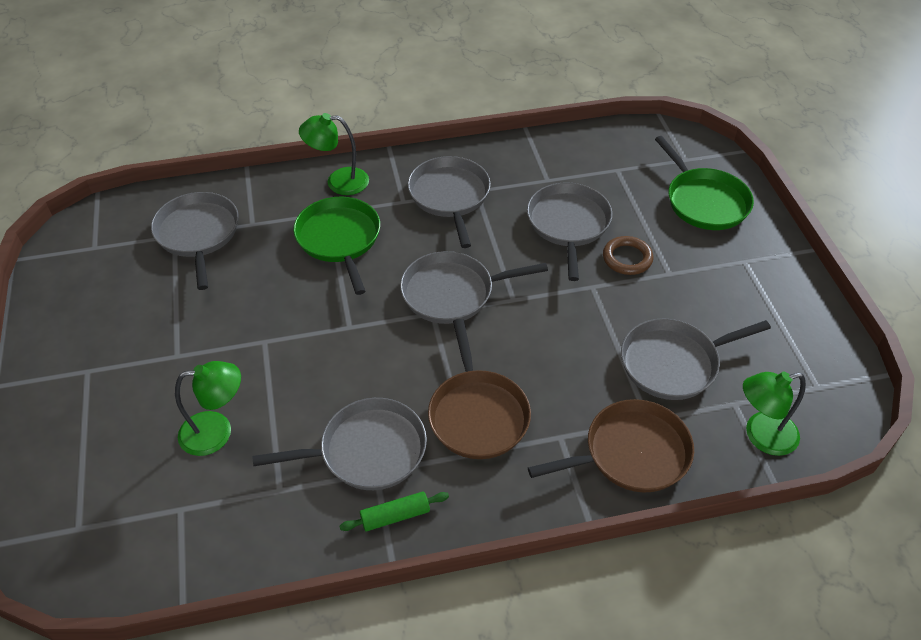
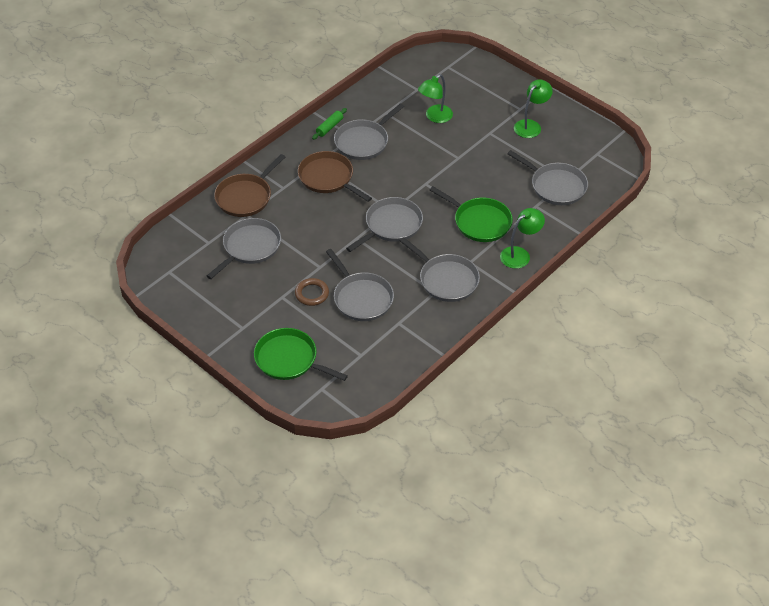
camera: 145 degrees right, 0 degrees up
(761, 436) = (188, 234): green lamp -> green lamp (531, 125)

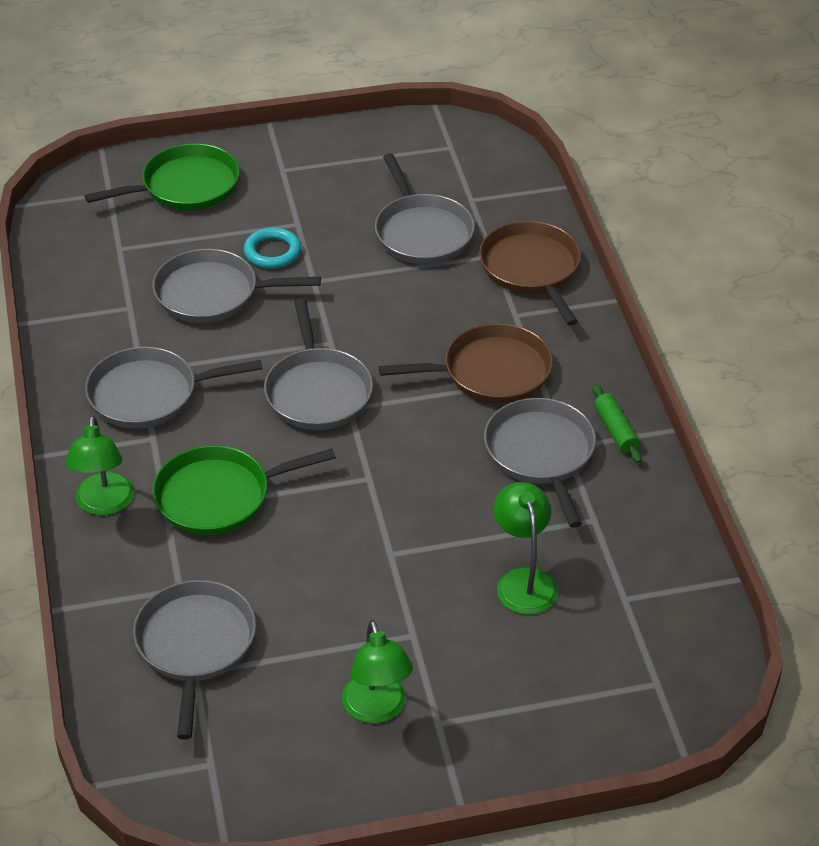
camera: 125 degrees right, 5 degrees down
(312, 294) = (272, 252): brown ring -> turquoise ring
(555, 186) = (195, 645): grey pan -> grey pan turned 105 degrees clockwise

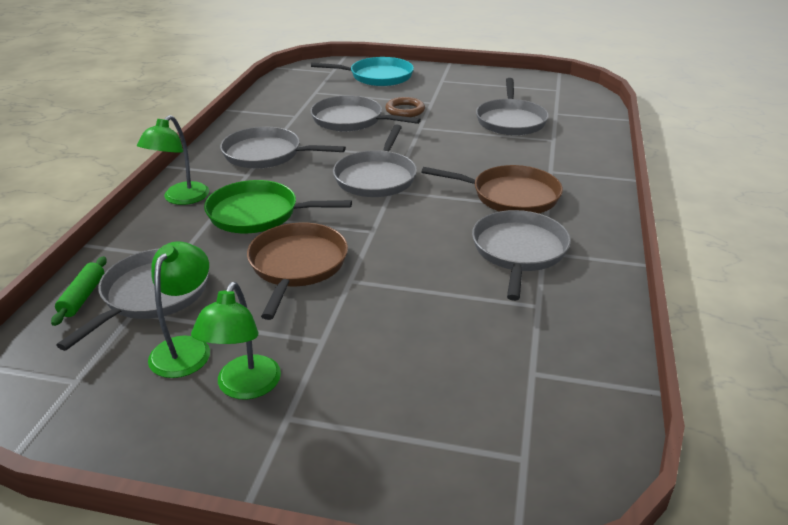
camera: 25 degrees right, 10 degrees down
(185, 186) = (377, 77): green pan -> turquoise pan
(272, 252) = (405, 110): turquoise ring -> brown ring
(523, 581) = (446, 331): green lamp -> green lamp (186, 348)
(532, 269) = (578, 152): brown pan -> brown pan (297, 265)
(615, 430) = (592, 252): green rolling pin -> green rolling pin (83, 297)

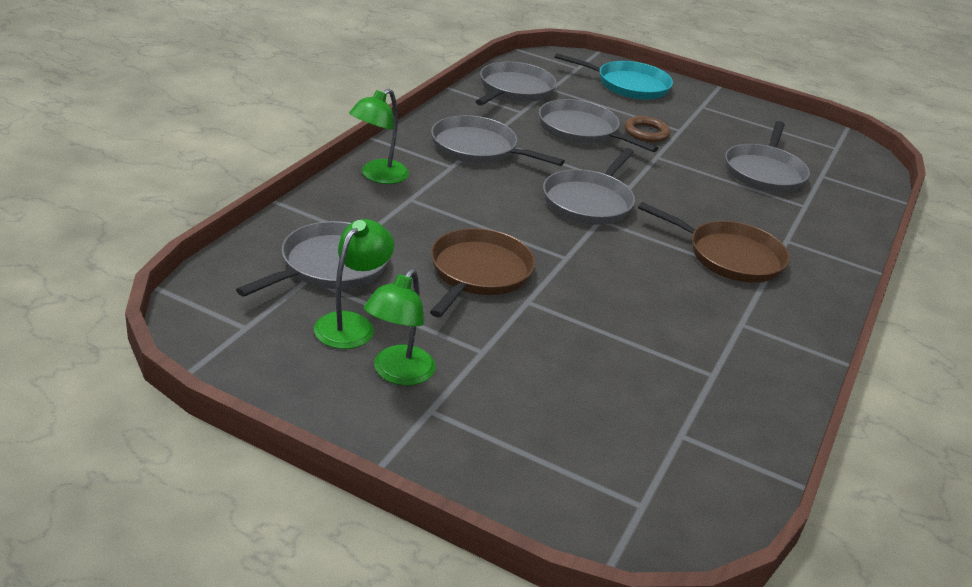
camera: 10 degrees right, 0 degrees up
(83, 297) = (264, 252): green rolling pin -> none
(258, 214) = (453, 211): green pan -> none
(519, 251) = (715, 316): grey pan -> grey pan (514, 90)

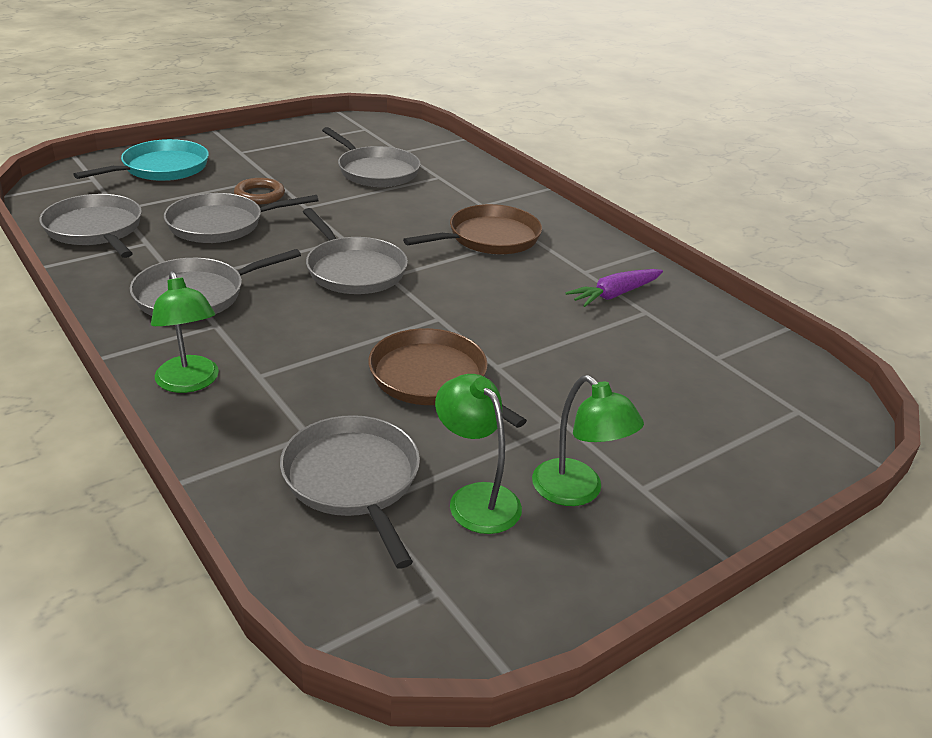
camera: 60 degrees left, 0 degrees up
(721, 349) = (614, 294): none -> purple carrot

